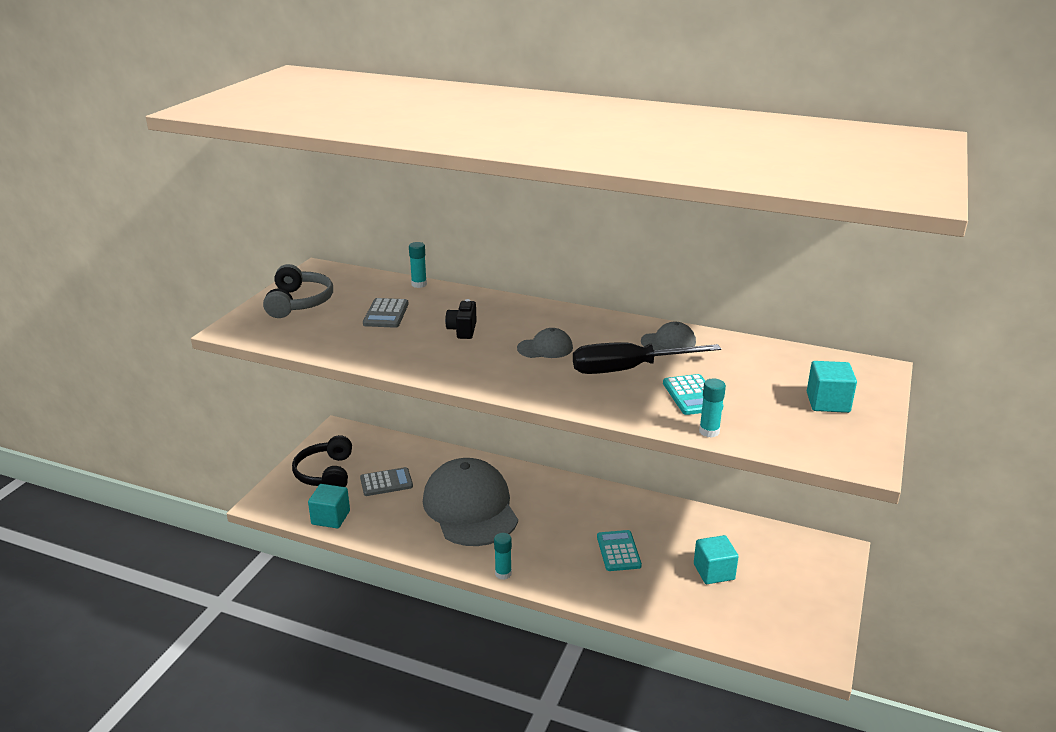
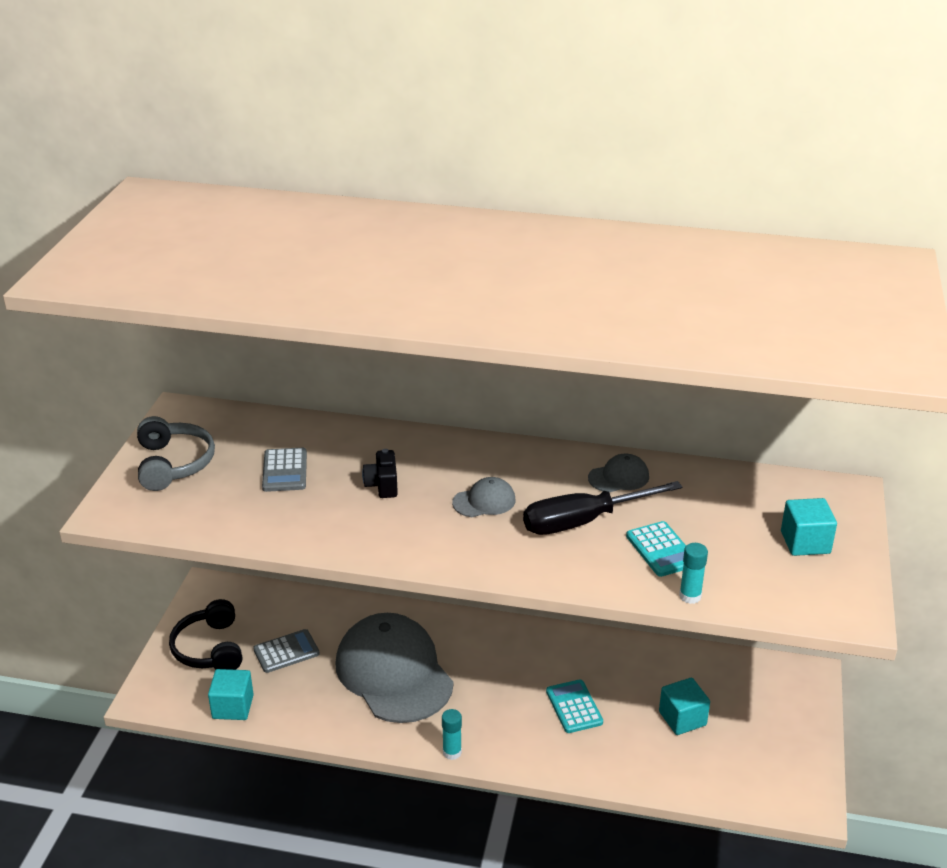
camera: 10 degrees left, 5 degrees up
(419, 284) = (310, 421): turquoise glue stick -> none

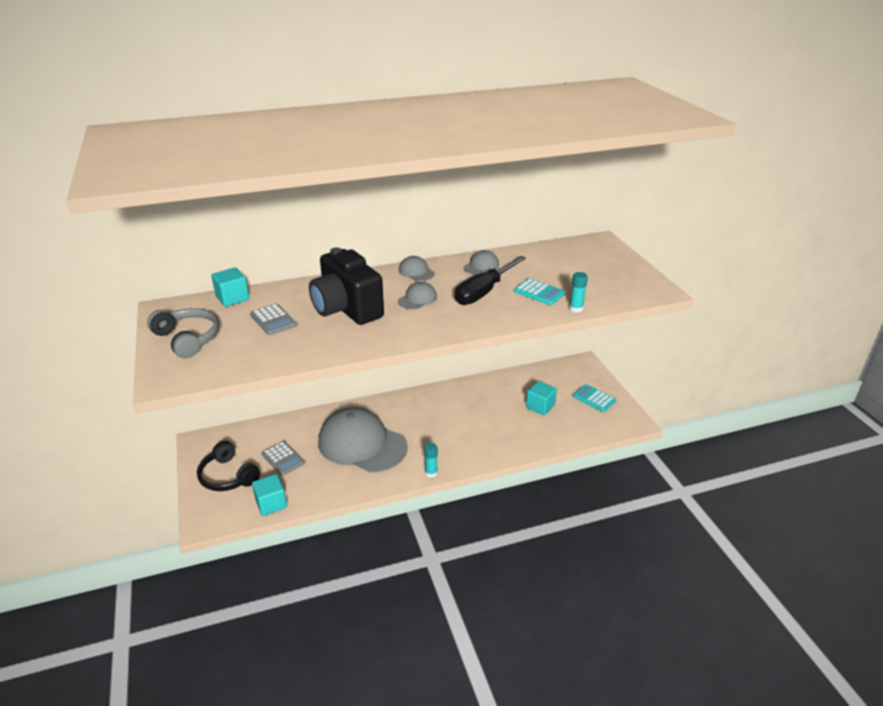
camera: 30 degrees left, 0 degrees up
(286, 651) = (283, 458): grey calculator -> grey calculator turned 105 degrees clockwise
(382, 485) = (346, 309): black camera -> black camera, size x2.39
(520, 457) = (416, 272): none -> grey cap
(574, 707) = (480, 422): turquoise calculator -> turquoise calculator (594, 398)
(805, 542) = (605, 267): turquoise cube -> turquoise cube (232, 298)

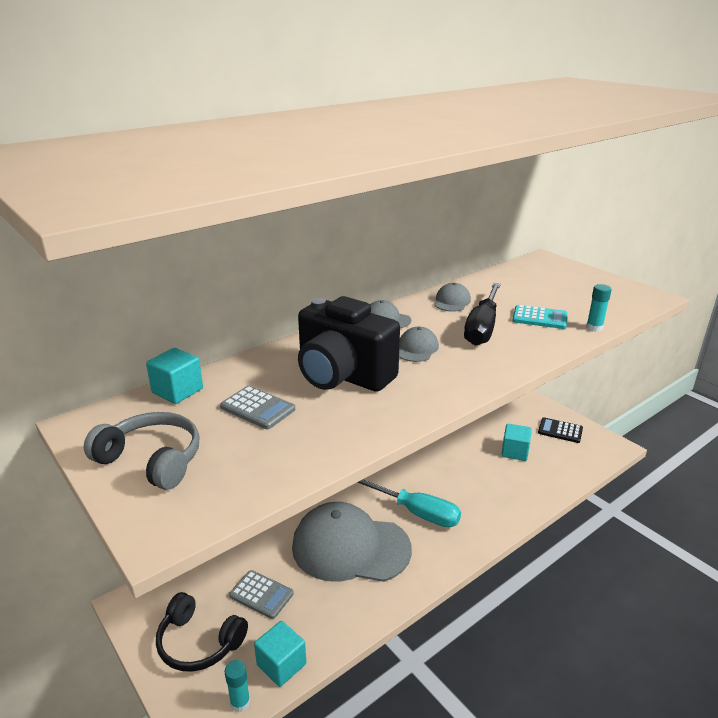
camera: 20 degrees left, 5 degrees down
(427, 432) = (416, 512): none -> turquoise screwdriver
(431, 473) = (454, 561): turquoise glue stick -> turquoise glue stick (240, 703)
(594, 398) = (560, 431): turquoise calculator -> black calculator

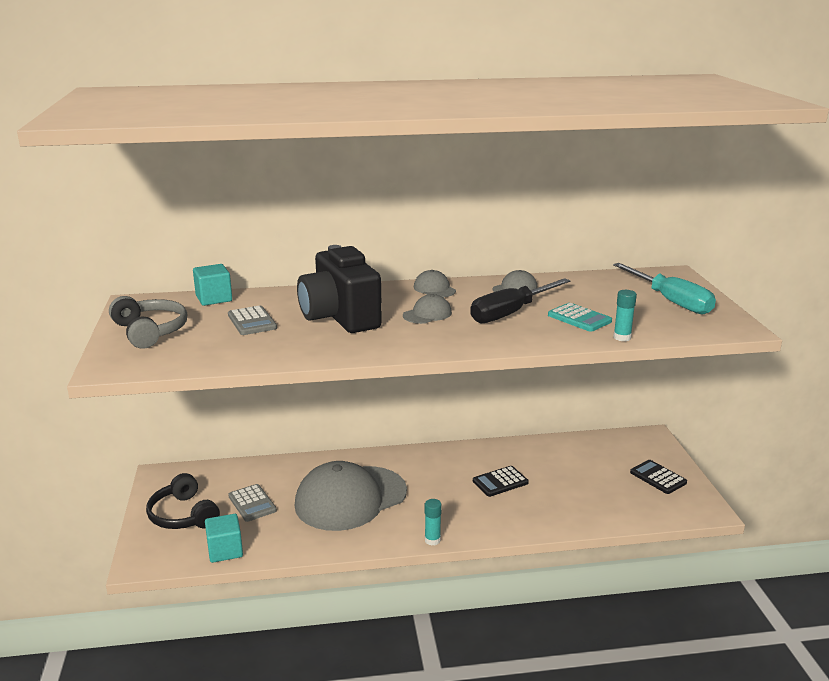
camera: 30 degrees right, 5 degrees down
(240, 703) = (177, 560): turquoise glue stick -> turquoise glue stick (432, 540)
(350, 547) = (350, 498): grey cap -> grey cap turned 75 degrees counterclockwise
(416, 512) = (433, 494): turquoise screwdriver -> turquoise screwdriver (671, 301)
(457, 479) = (500, 482): none -> black calculator
(515, 452) = (585, 479): turquoise cube -> none

